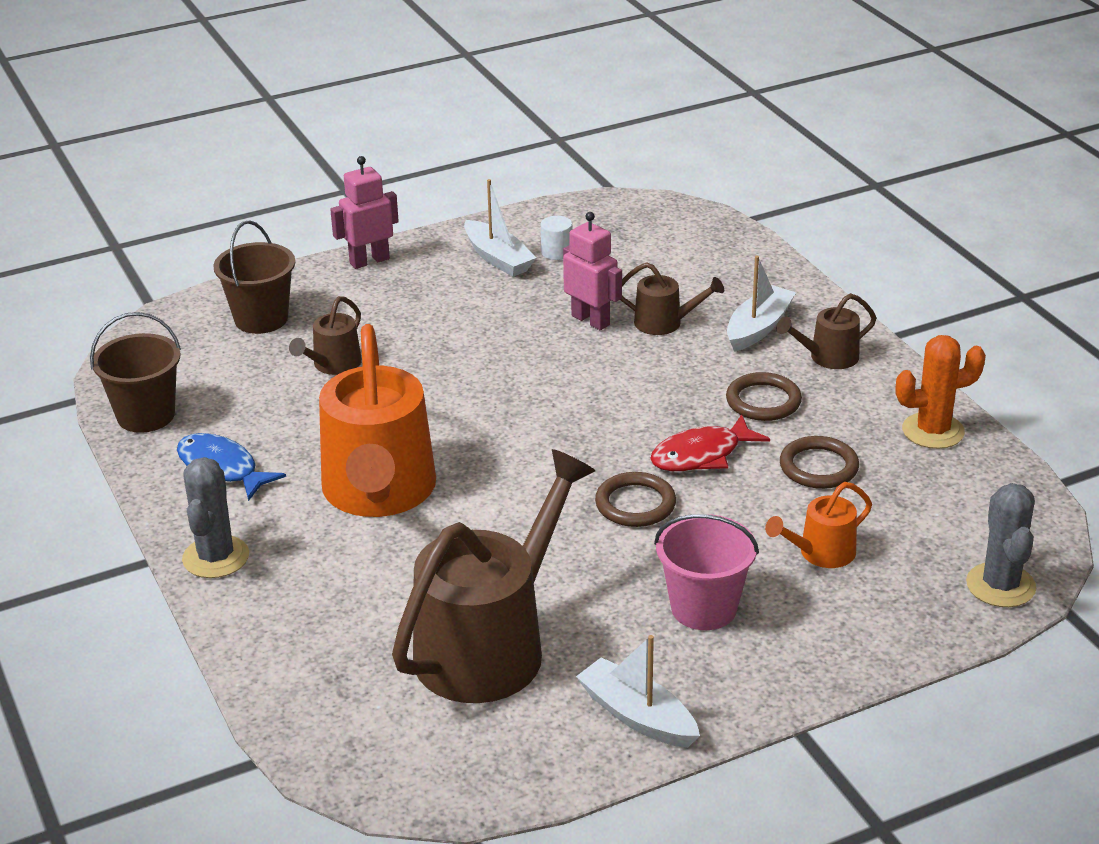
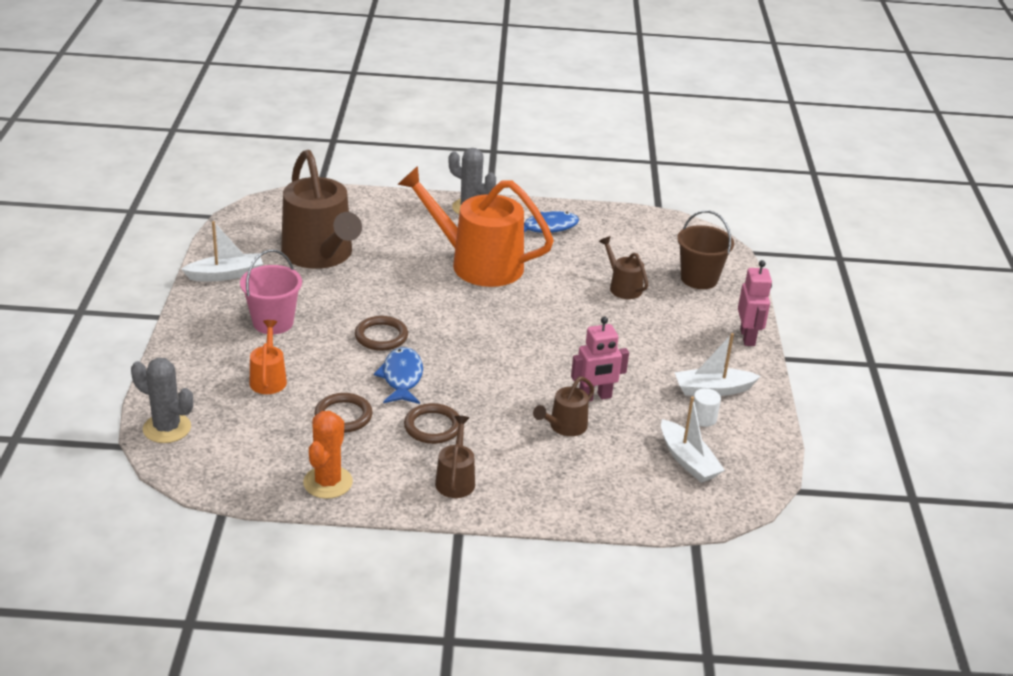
camera: 115 degrees right, 0 degrees up
(146, 415) = (619, 220): brown bucket -> none
(701, 455) = (402, 378): red fish -> blue fish
(758, 328) = (522, 466): white boat -> white boat (688, 460)

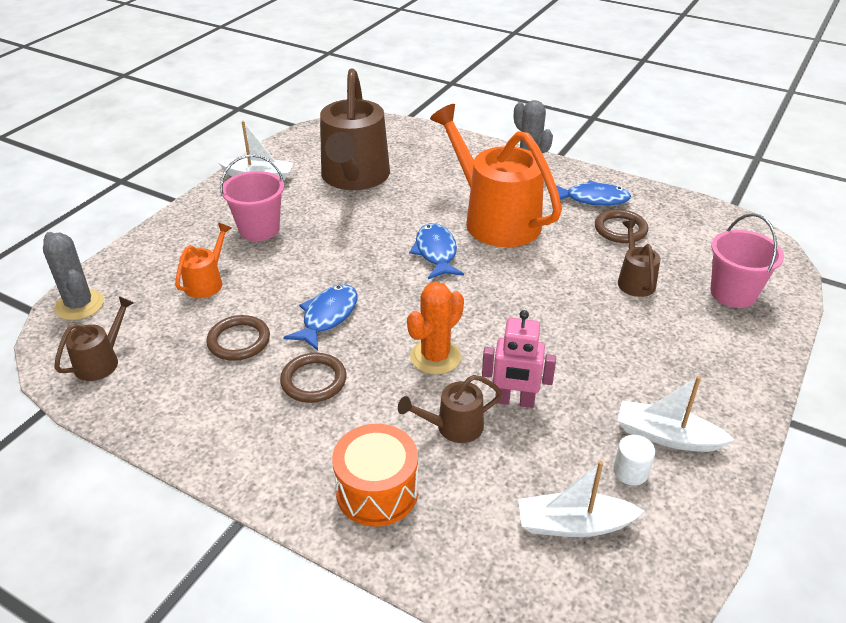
camera: 30 degrees right, 5 degrees up
(328, 482) = (161, 410): orange cactus -> orange cactus (435, 357)
(381, 336) = (343, 268): brown ring -> brown ring (620, 229)
(450, 304) = (436, 253): none -> blue fish
(455, 479) = (286, 452): brown watering can -> brown watering can (101, 361)
(543, 483) = (377, 491): none -> orange drum
(688, 460) = (573, 524): white boat -> white boat turned 90 degrees clockwise
(699, 279) = (733, 293): brown bucket -> pink bucket
(748, 337) = (754, 381): pink robot -> none

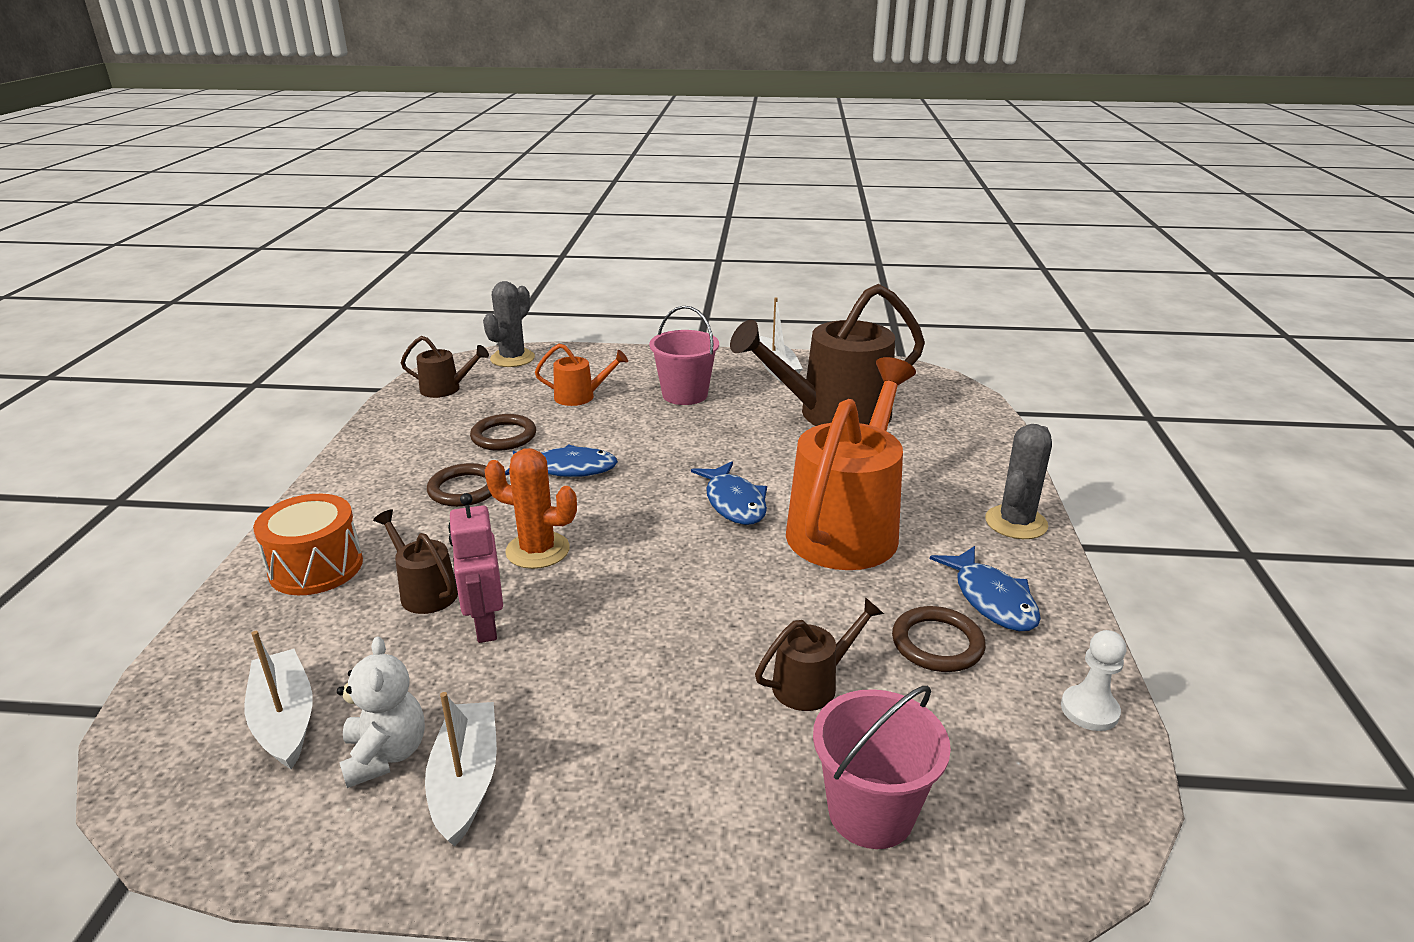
camera: 65 degrees right, 10 degrees down
(436, 253) = (734, 502): blue fish -> blue fish turned 105 degrees clockwise
(630, 471) = (386, 755): white cylinder -> white teddy bear
(687, 207) = (1089, 710): none -> white pawn

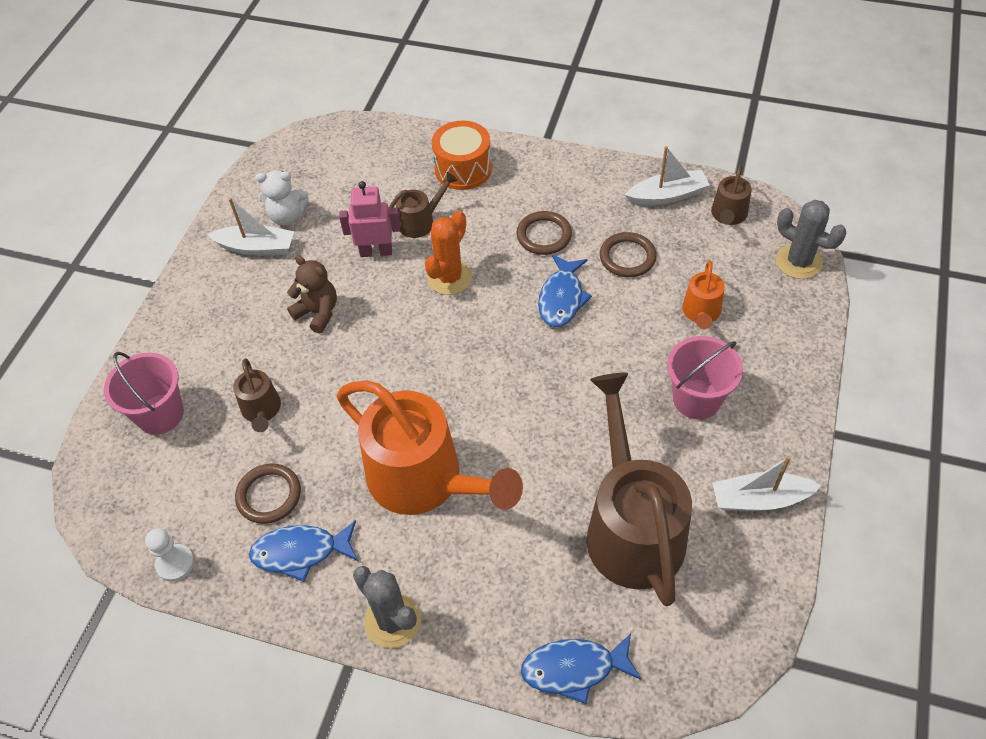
camera: 105 degrees right, 25 degrees up
(285, 719) = (328, 176): white boat -> white boat (667, 195)
(615, 664) = (318, 312): none -> brown teddy bear
(734, 502) = (482, 406): blue fish -> blue fish (574, 669)

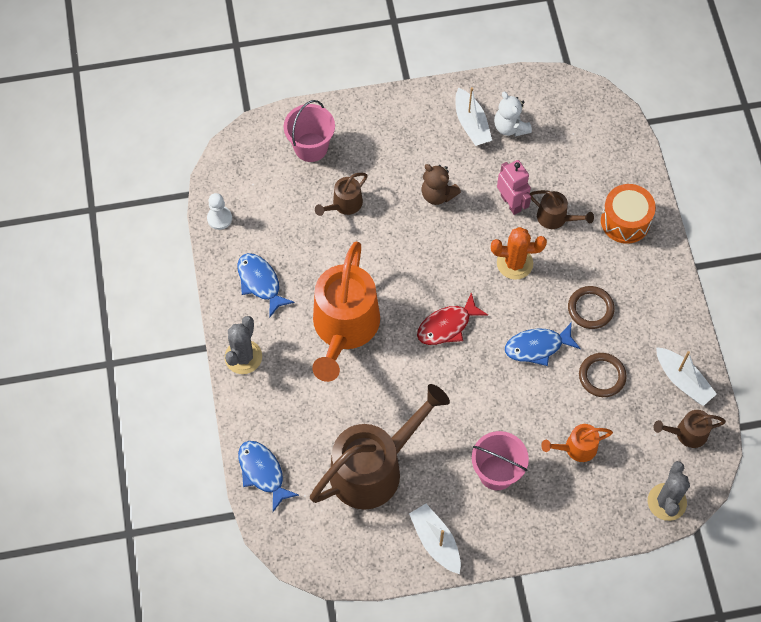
camera: 60 degrees right, 10 degrees up
(269, 495) = (288, 243): brown ring -> none
(318, 312) = (437, 194): brown teddy bear -> brown teddy bear turned 120 degrees clockwise
(486, 371) = (447, 326): none -> red fish

